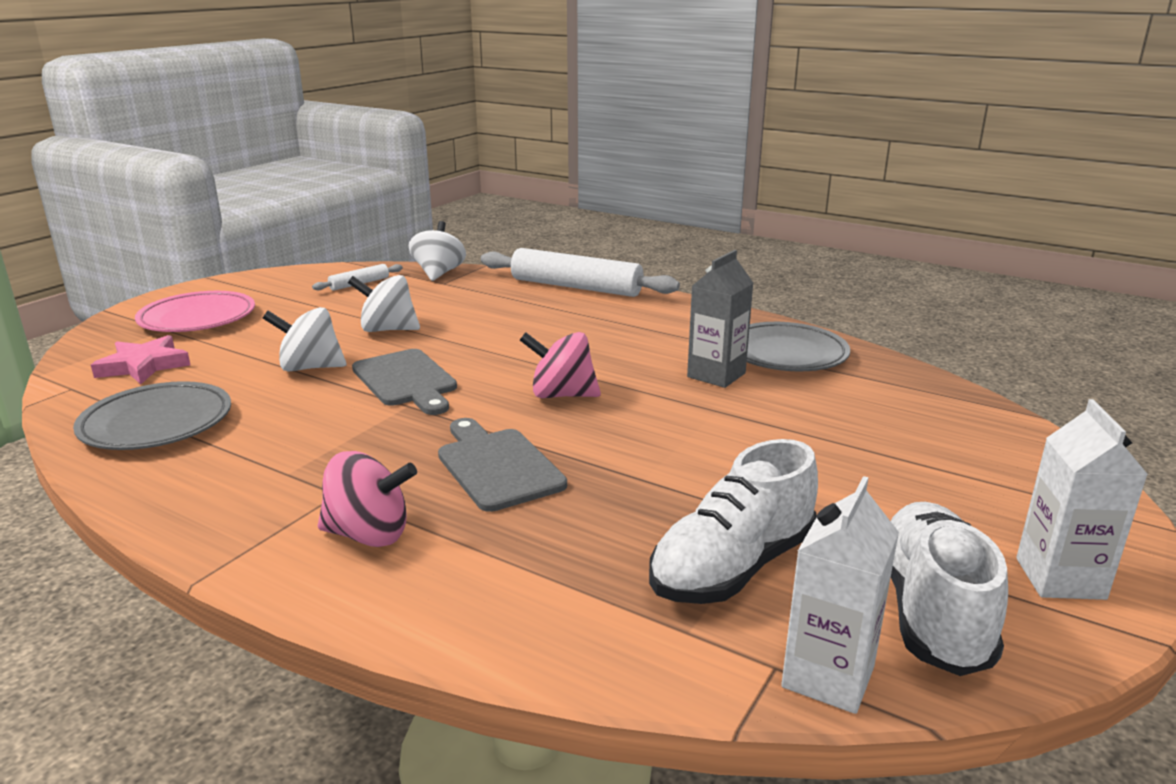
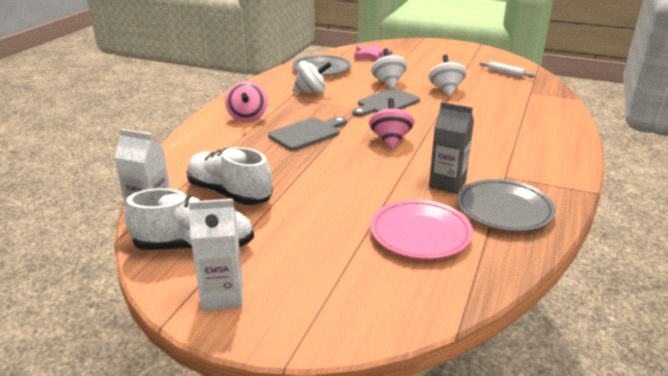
camera: 80 degrees right, 5 degrees up
(197, 318) = (427, 53): pink plate -> pink plate (420, 234)
(438, 273) = (545, 88): white spinning top -> white spinning top (311, 92)
(575, 287) = (566, 129): white rolling pin -> none

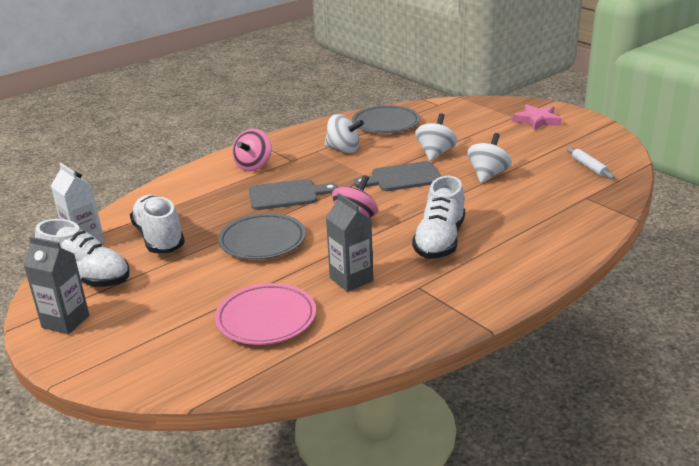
camera: 30 degrees right, 0 degrees up
(222, 296) = (65, 321): white carton -> grey carton
(371, 56) = (459, 116): pink star -> pink star (537, 120)
(474, 140) = (440, 240): none -> white shoe
(504, 210) = (370, 320): grey plate -> grey plate (262, 241)

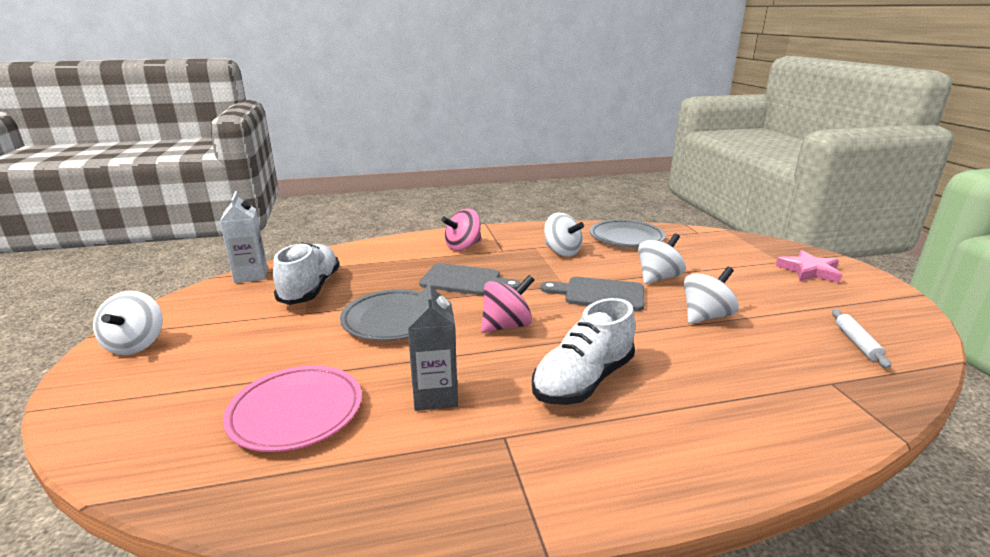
camera: 25 degrees right, 5 degrees down
(65, 321) = (136, 345): grey carton -> white spinning top
(87, 276) = (210, 307): white shoe -> none

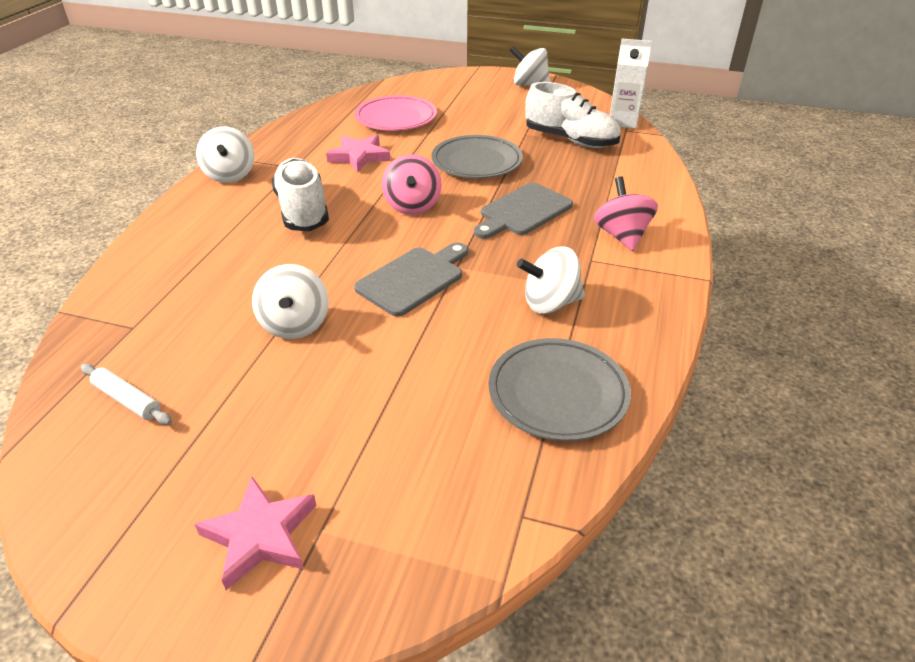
camera: 120 degrees right, 15 degrees up
(435, 395) = (359, 156): grey carton -> pink star
(658, 278) = (405, 344): white spinning top -> white spinning top (230, 175)

